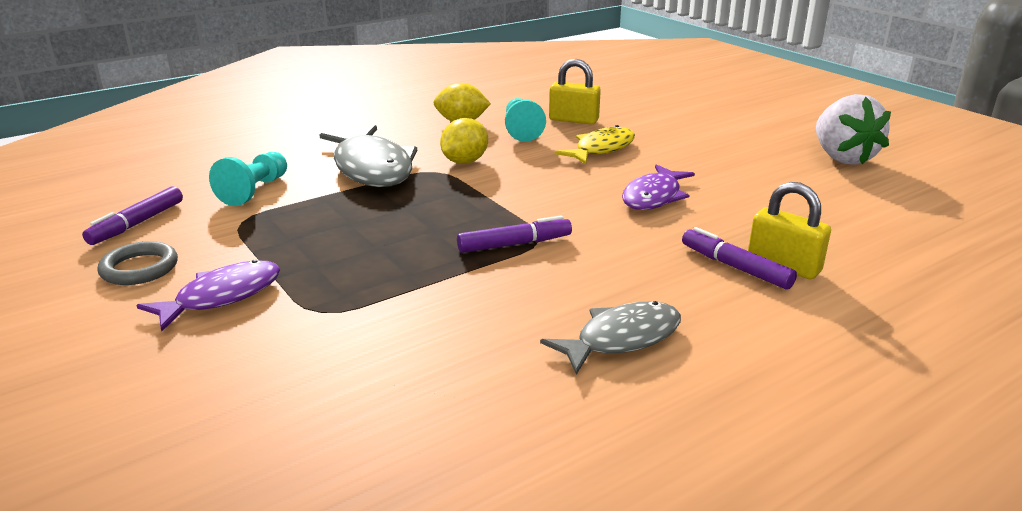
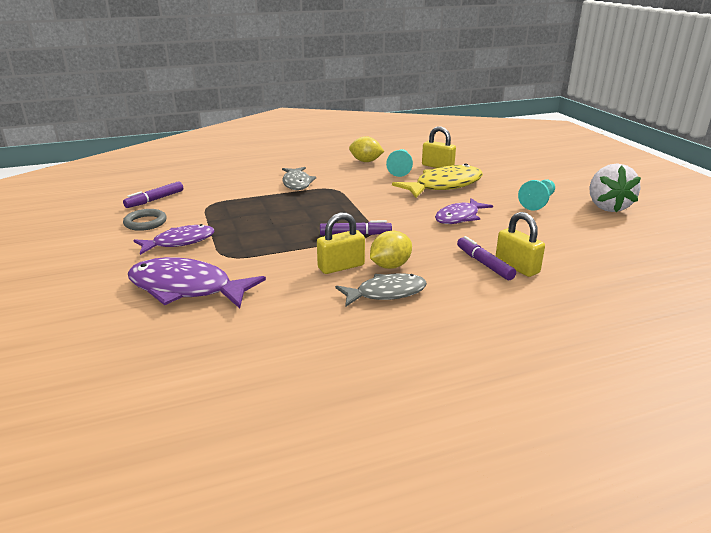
camera: 15 degrees right, 0 degrees up
(255, 191) = (225, 189): turquoise pawn -> turquoise pawn (537, 202)
(279, 384) = (186, 288): none -> purple fish
(372, 168) = (297, 183): grey fish -> grey fish, size x0.65
(464, 161) = (353, 185): yellow lemon -> yellow lemon (390, 266)
(524, 303) = (341, 267): none -> yellow padlock
(601, 149) = (444, 186): yellow fish -> yellow fish, size x1.55

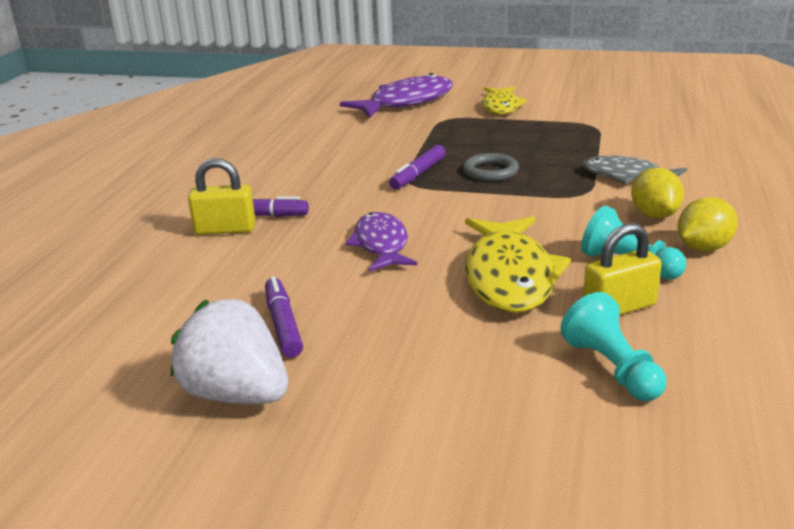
camera: 125 degrees right, 0 degrees up
(145, 223) = (567, 99): grey ring -> grey ring (490, 171)
(155, 200) = (634, 106): purple marker -> purple marker (283, 324)
(179, 242) = (501, 107): purple fish -> yellow fish
(341, 267) = (359, 154): yellow padlock -> none
(386, 293) = (287, 160): grey fish -> none
(390, 266) = (327, 173): yellow lemon -> yellow lemon (654, 215)
(537, 202) = (345, 331): turquoise pawn -> turquoise pawn (612, 368)

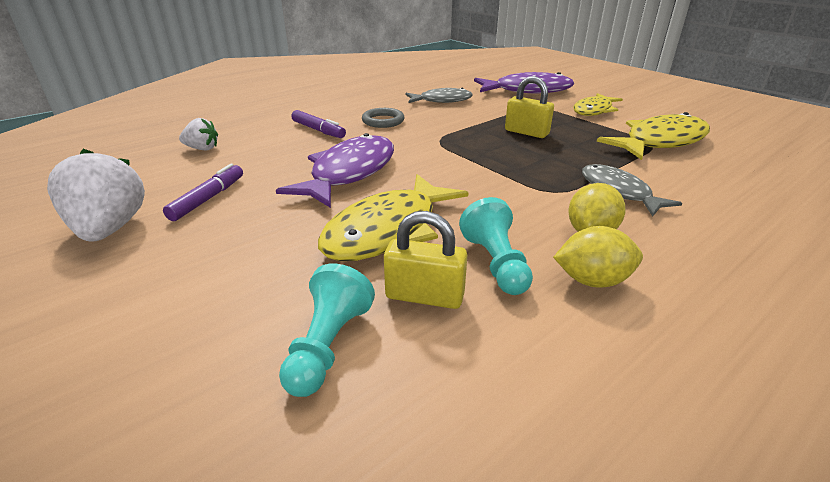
camera: 35 degrees right, 5 degrees up
(156, 284) = (202, 149): none -> white strawberry
(225, 229) = (288, 132): yellow padlock -> yellow padlock (526, 132)
(336, 139) = (442, 100): none -> grey fish
(381, 245) = (349, 173): purple fish -> purple fish, size x1.55
(418, 174) = (454, 137): purple marker -> none
(490, 171) = (508, 151): grey ring -> grey ring (383, 121)
(596, 122) = (660, 142): none -> yellow fish

